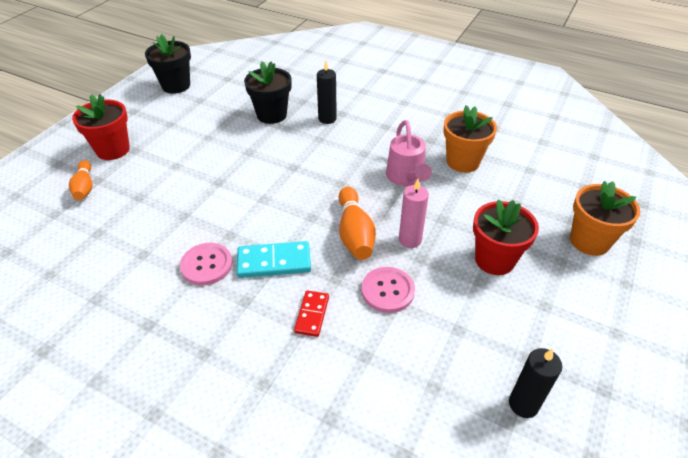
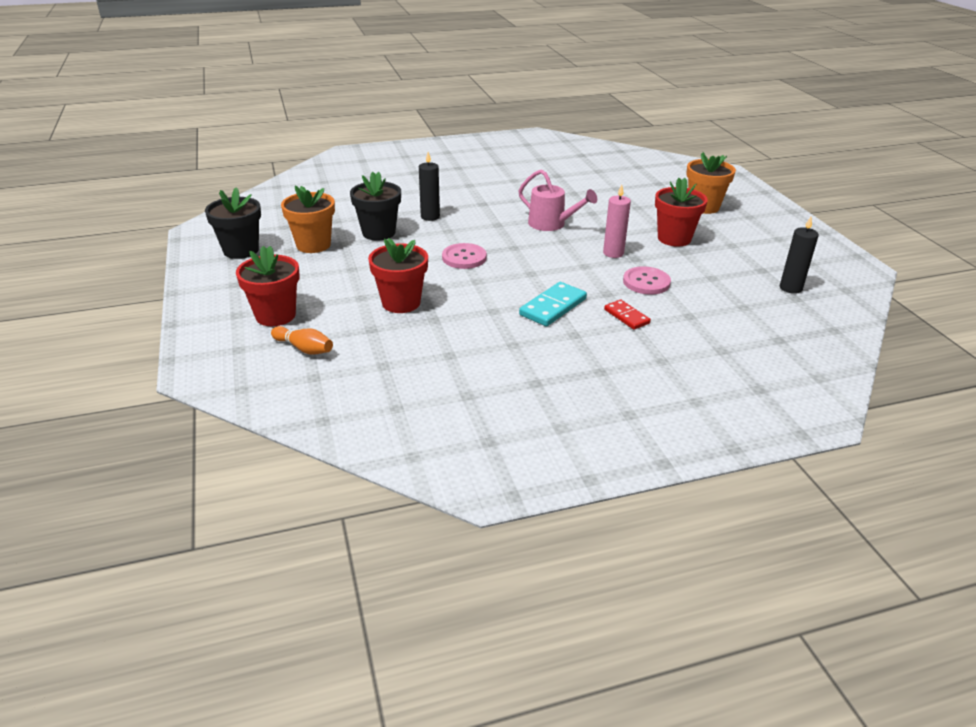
camera: 45 degrees left, 10 degrees down
(188, 186) = (401, 303): none -> red flower pot
(206, 265) = (510, 333): pink button -> pink button (464, 257)
(354, 233) = (574, 267): orange bowling pin -> none
(462, 162) = (570, 201): orange flower pot -> orange flower pot (313, 245)

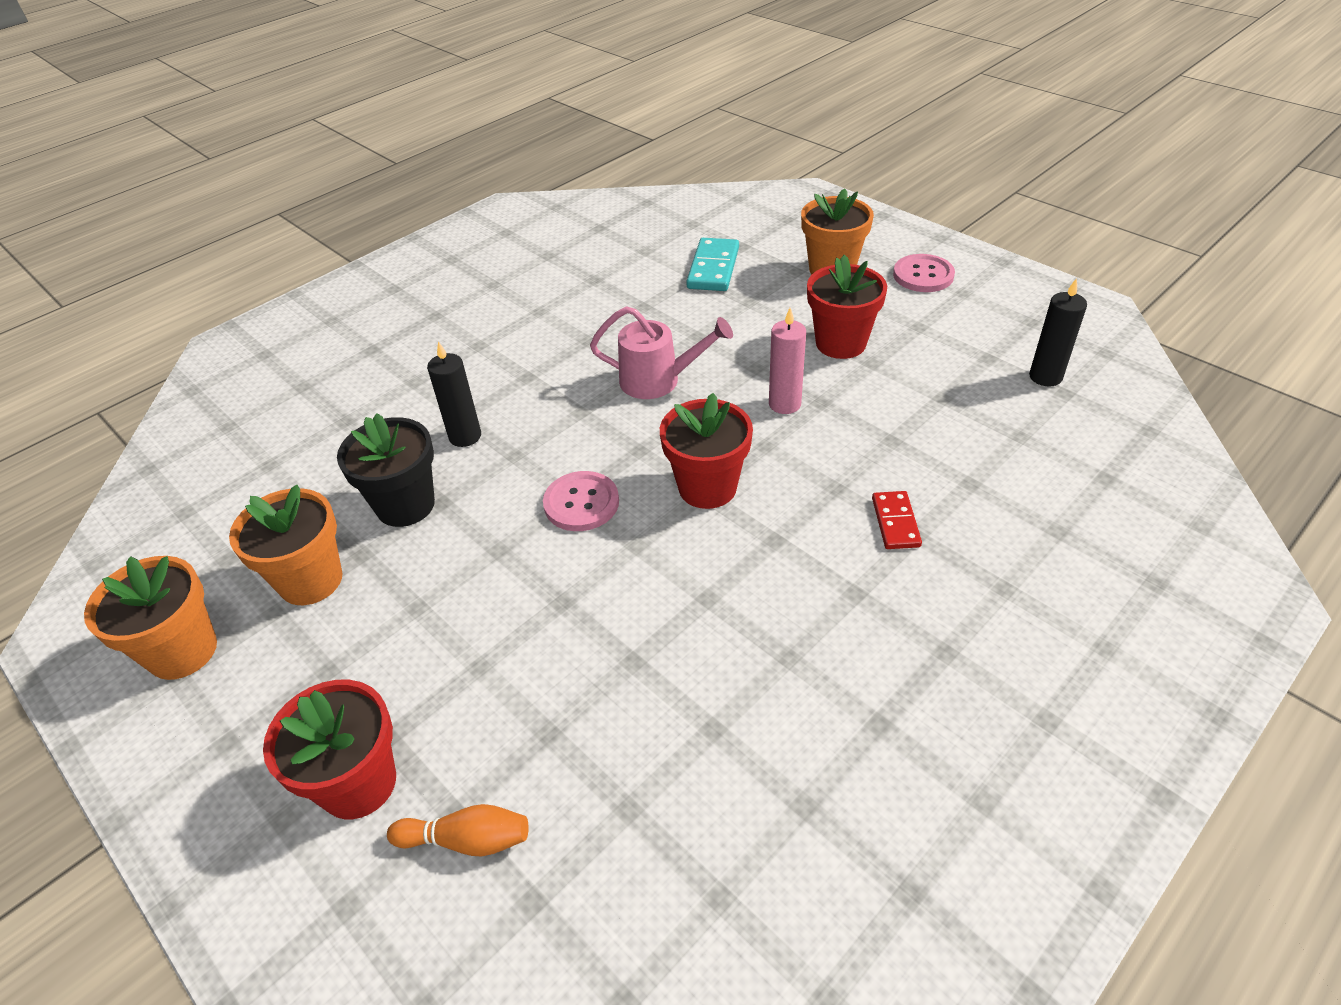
camera: 25 degrees left, 10 degrees up
(241, 250) = (182, 651): black flower pot -> orange flower pot
(401, 303) = (554, 648): red flower pot -> red flower pot (707, 487)
(553, 307) = (785, 549): turquoise domino -> turquoise domino (713, 268)
(626, 316) = (895, 522): red domino -> red domino turned 60 degrees clockwise
(646, 282) = (869, 442): pink button -> pink button (923, 275)

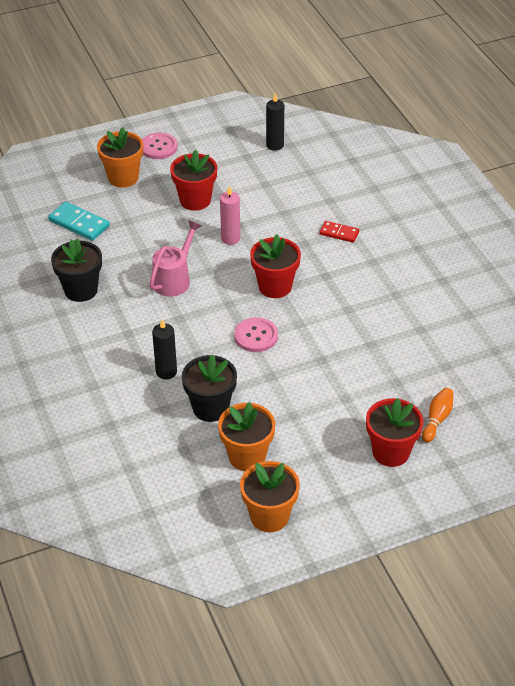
camera: 70 degrees left, 0 degrees up
(589, 312) = (81, 290): none -> black flower pot

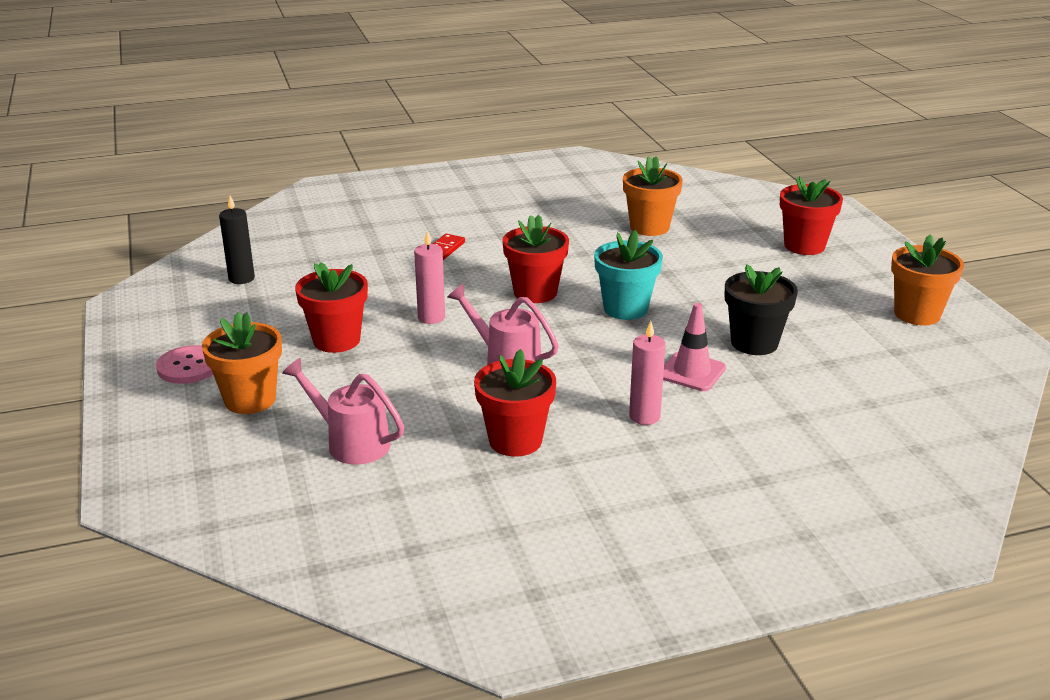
camera: 85 degrees left, 15 degrees down
(79, 223) = (350, 442): turquoise domino -> pink watering can
(81, 290) = (515, 440): black flower pot -> red flower pot
(108, 347) = (644, 416): none -> pink candle
(166, 372) = (691, 372): black candle -> pink traffic cone
(247, 456) = (830, 323): orange flower pot -> orange flower pot (649, 227)
(256, 336) = (625, 309): pink button -> turquoise flower pot
(437, 419) = (753, 221): orange bowling pin -> none

